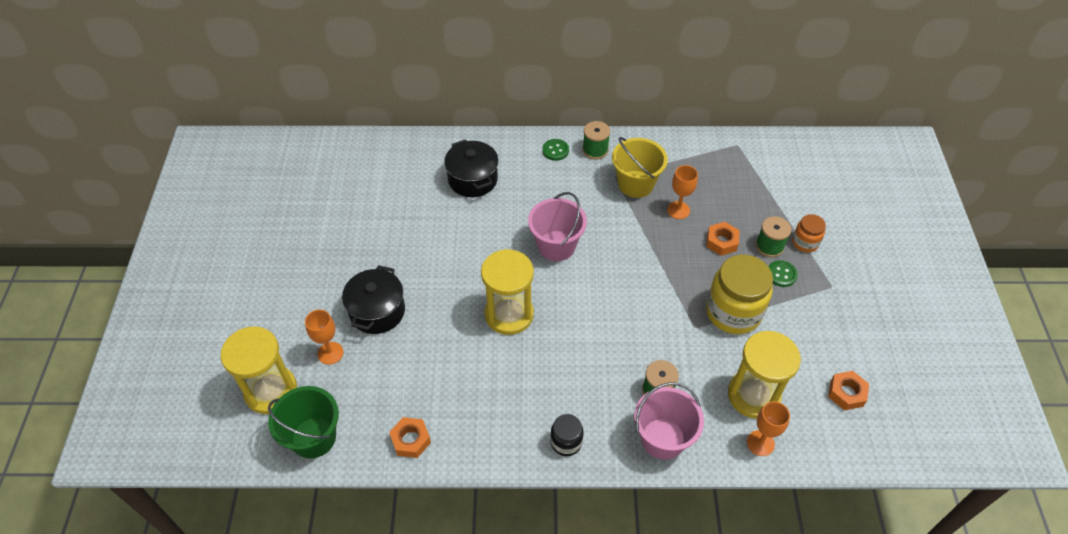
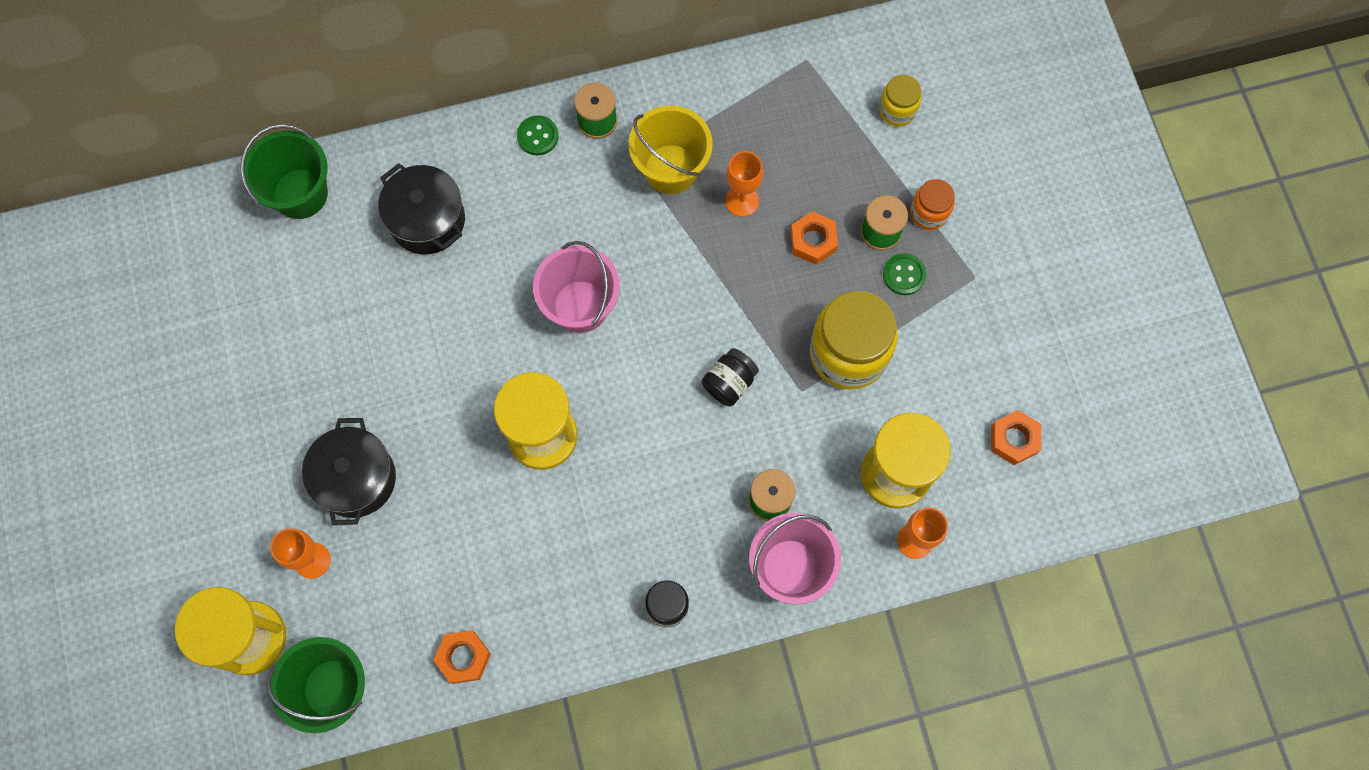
camera: 15 degrees left, 20 degrees up
(400, 150) = (300, 193): none -> green bucket
(645, 311) = (729, 383): none -> black jar
(792, 182) = (897, 110): none -> yellow jar

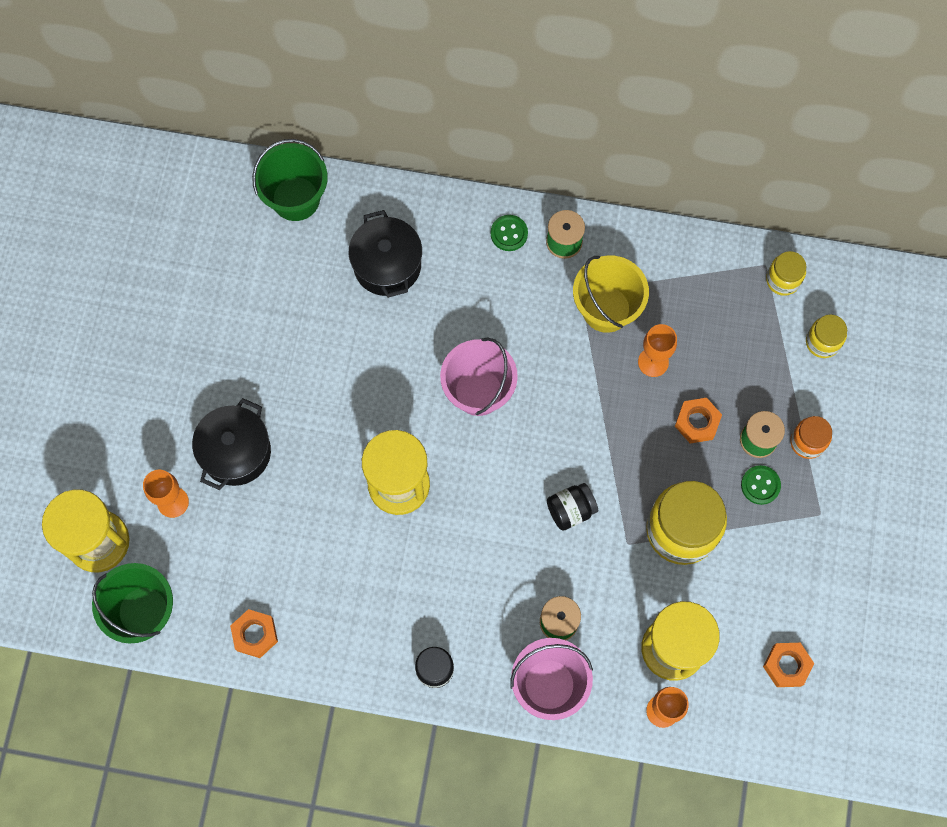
camera: 25 degrees right, 0 degrees up
(830, 67) = (783, 280): none -> yellow jar

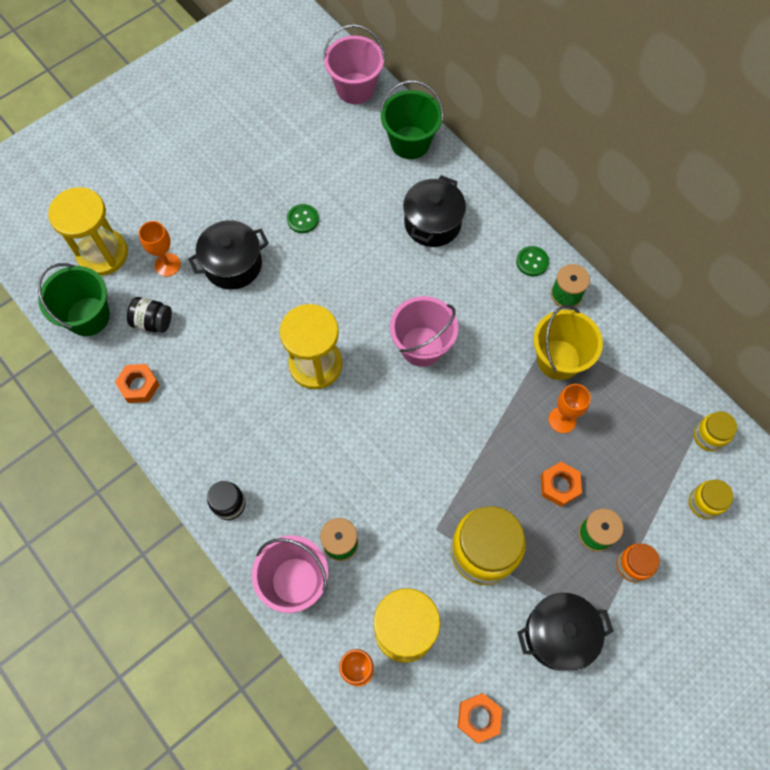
camera: 40 degrees right, 5 degrees down
(191, 181) = (355, 88): none -> pink bucket
(570, 510) = (416, 473): black jar -> black jar (153, 322)
(760, 485) = (570, 567): green button -> green button (303, 219)
(794, 547) = (558, 634): none -> black pot

